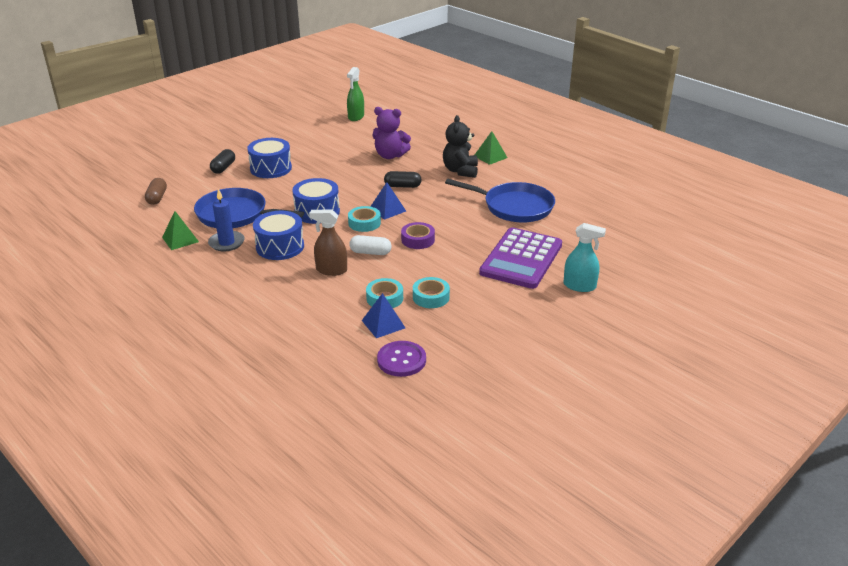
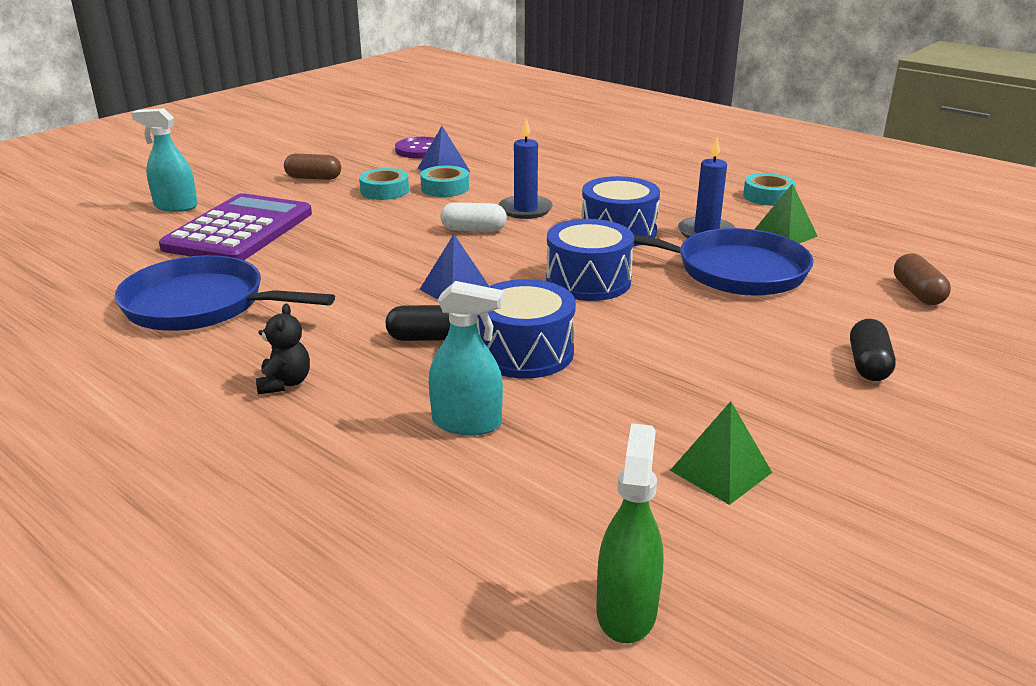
camera: 175 degrees right, 5 degrees down
(271, 168) = (754, 368): blue drum -> blue drum (524, 352)
(331, 270) = (525, 210): brown spray bottle -> blue candle
(364, 223) = (494, 267): turquoise tape -> turquoise tape (768, 196)
(390, 155) = (467, 423): purple teddy bear -> turquoise spray bottle
(418, 240) = (399, 247): purple tape -> none
(460, 171) = (285, 383): black teddy bear -> black teddy bear, size x0.59
(490, 156) = (185, 433): green pyramid -> green pyramid (721, 471)
(490, 317) = (313, 178): none -> brown capsule

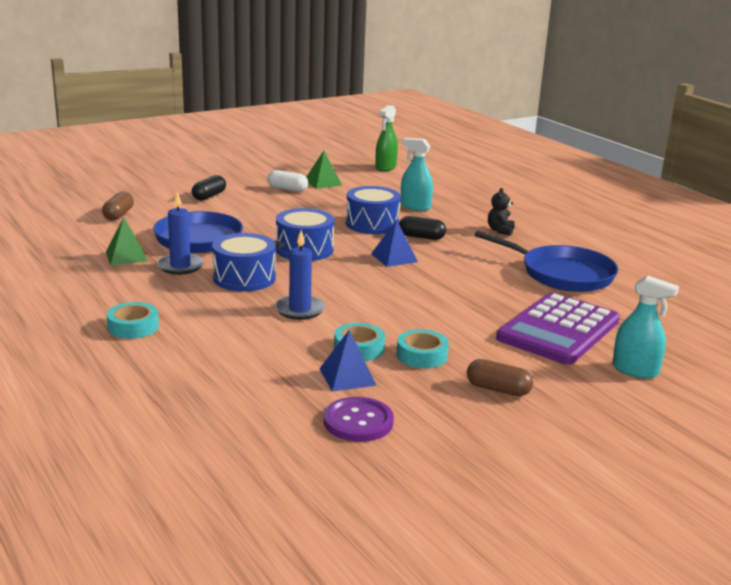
camera: 165 degrees left, 5 degrees down
(474, 230) = (357, 298): white capsule -> white capsule (287, 189)
(768, 196) = (74, 288): turquoise tape -> turquoise tape (133, 327)

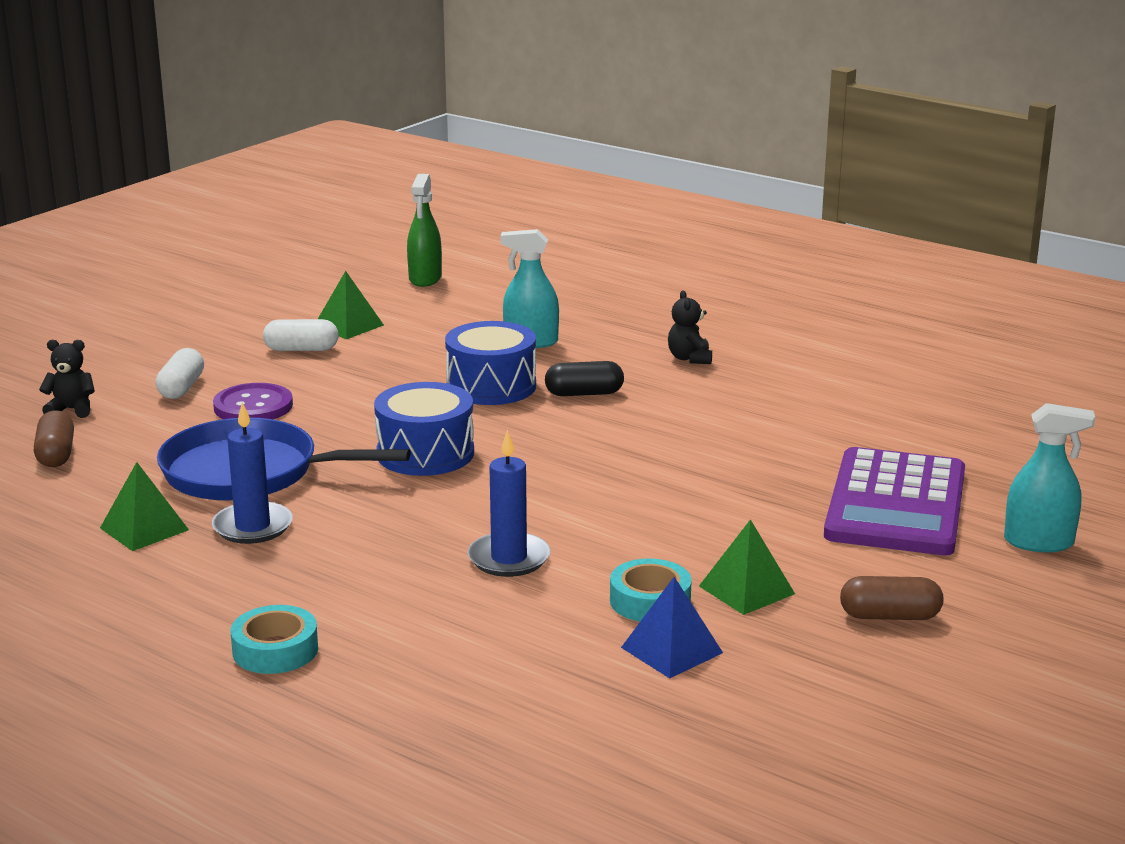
camera: 20 degrees left, 0 degrees up
(146, 196) = (71, 410): none -> black teddy bear
(209, 196) = (181, 388): black capsule -> white capsule
(244, 278) = (375, 524): blue drum -> none
(358, 421) = (745, 715): purple button -> purple button (253, 406)
(394, 258) = (573, 438): blue pyramid -> none
(422, 355) = (746, 590): turquoise tape -> green pyramid
(562, 274) = (833, 413): blue pan -> none

